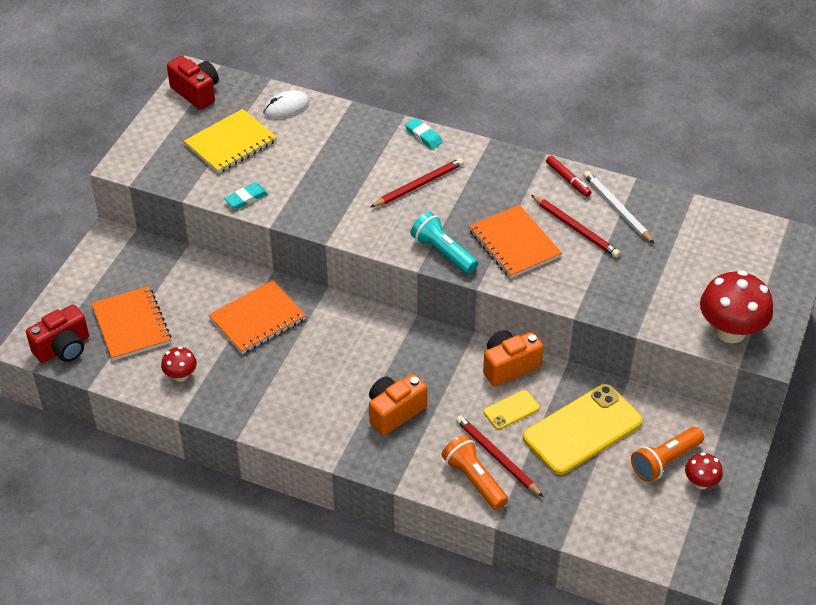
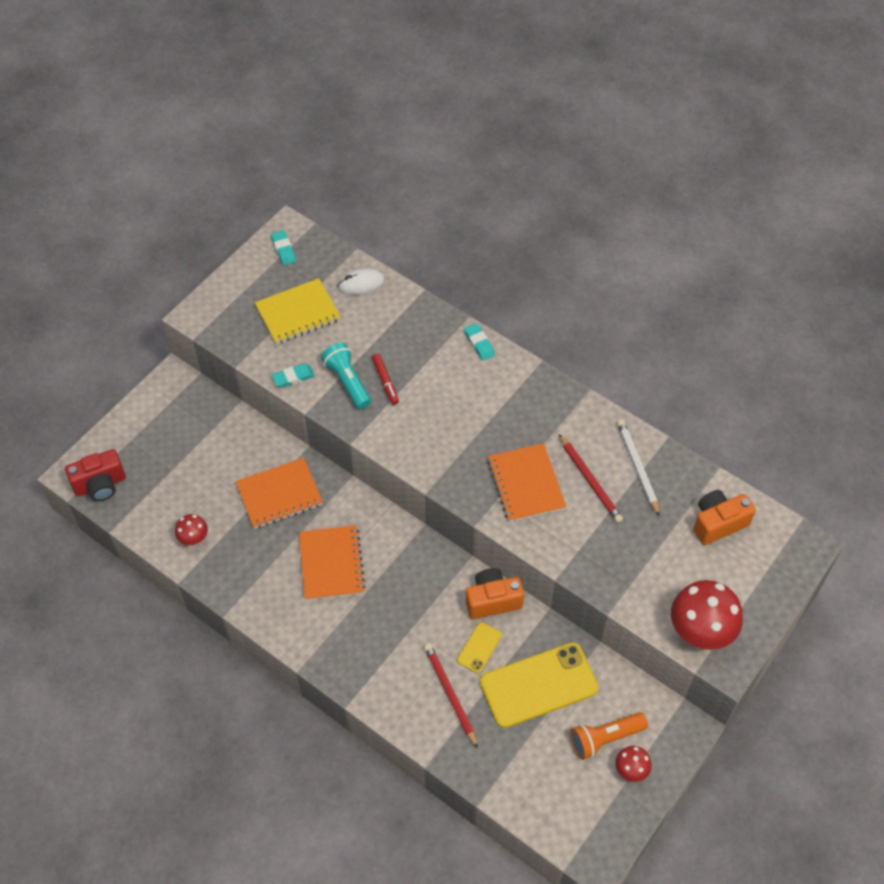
camera: 15 degrees right, 10 degrees up
(131, 325) = (166, 474): orange notebook -> orange notebook (331, 564)
(196, 92) = (283, 249): red camera -> turquoise eraser
(394, 412) = (372, 623): orange camera -> orange camera (718, 523)
(418, 185) = (457, 398): red pencil -> none
(443, 252) = (455, 478): turquoise flashlight -> turquoise flashlight (347, 382)
(474, 480) = (421, 713): orange flashlight -> none
(511, 410) = (479, 647): yellow phone -> yellow phone turned 45 degrees counterclockwise
(568, 179) = (601, 423): red marker -> red marker (385, 381)

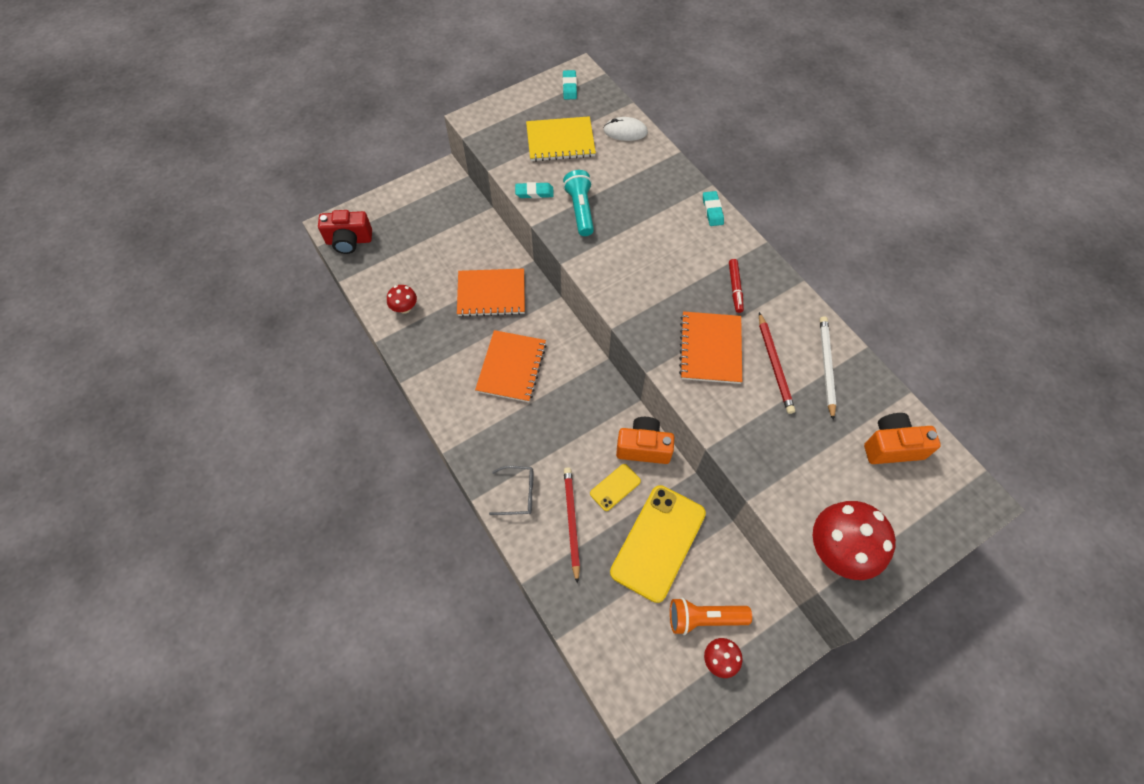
camera: 20 degrees right, 5 degrees up
(385, 381) = (614, 219): red marker -> red marker (735, 288)
(388, 685) = (518, 493): none -> grey glasses
(538, 685) = (658, 542): yellow phone -> yellow phone turned 60 degrees counterclockwise

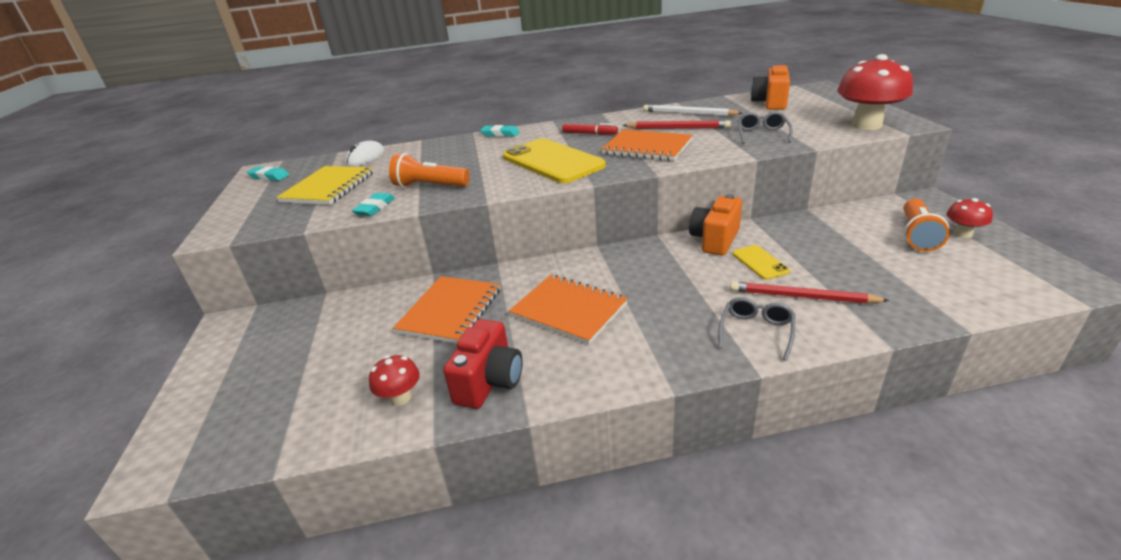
camera: 65 degrees left, 30 degrees down
(349, 241) = (209, 449): red camera -> red camera (489, 382)
(580, 210) = (430, 186): turquoise flashlight -> orange flashlight
(658, 542) = (830, 247): yellow phone -> yellow phone (552, 161)
(778, 447) = (762, 134): none -> grey glasses

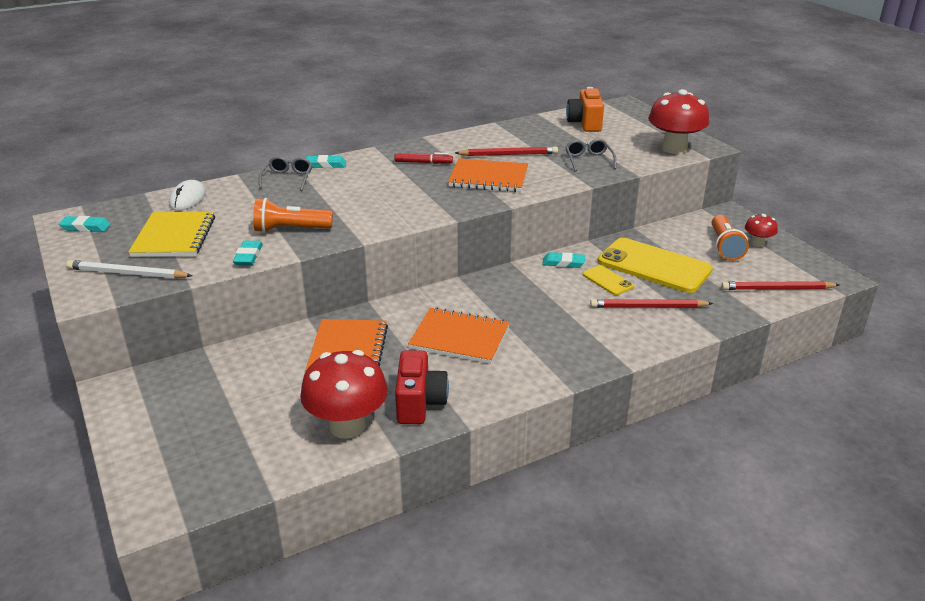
camera: 20 degrees left, 0 degrees up
(400, 397) = (347, 426): red mushroom -> red mushroom, size x1.97
(552, 161) = (402, 196): yellow phone -> yellow phone (654, 266)
(688, 114) = (512, 137): white pencil -> white pencil (127, 273)
(715, 240) = (563, 263): orange camera -> turquoise eraser
(756, 331) = (620, 338): grey glasses -> grey glasses (288, 178)
(985, 290) = (777, 289): none -> red pencil

